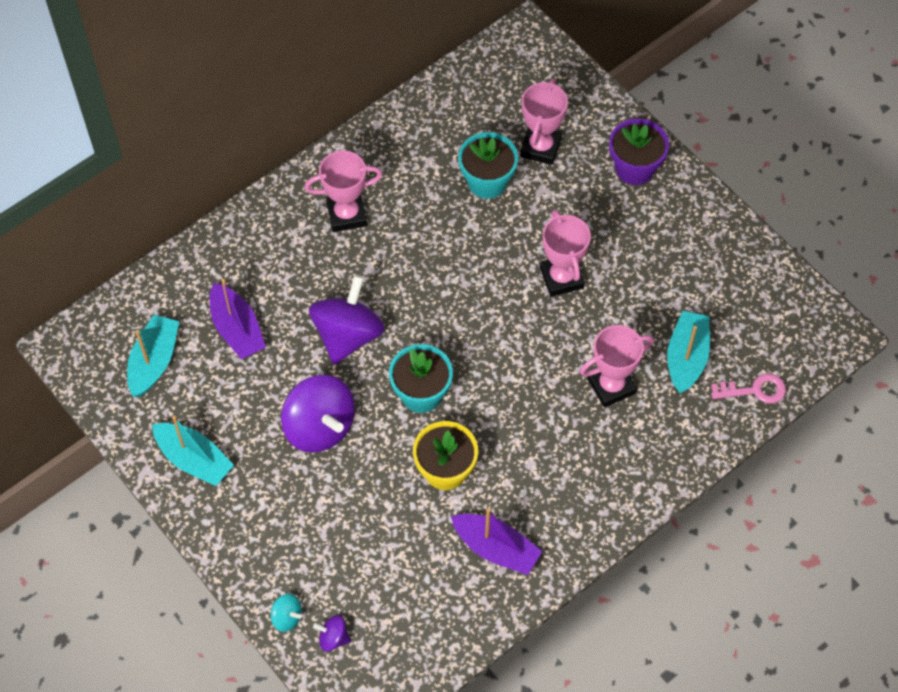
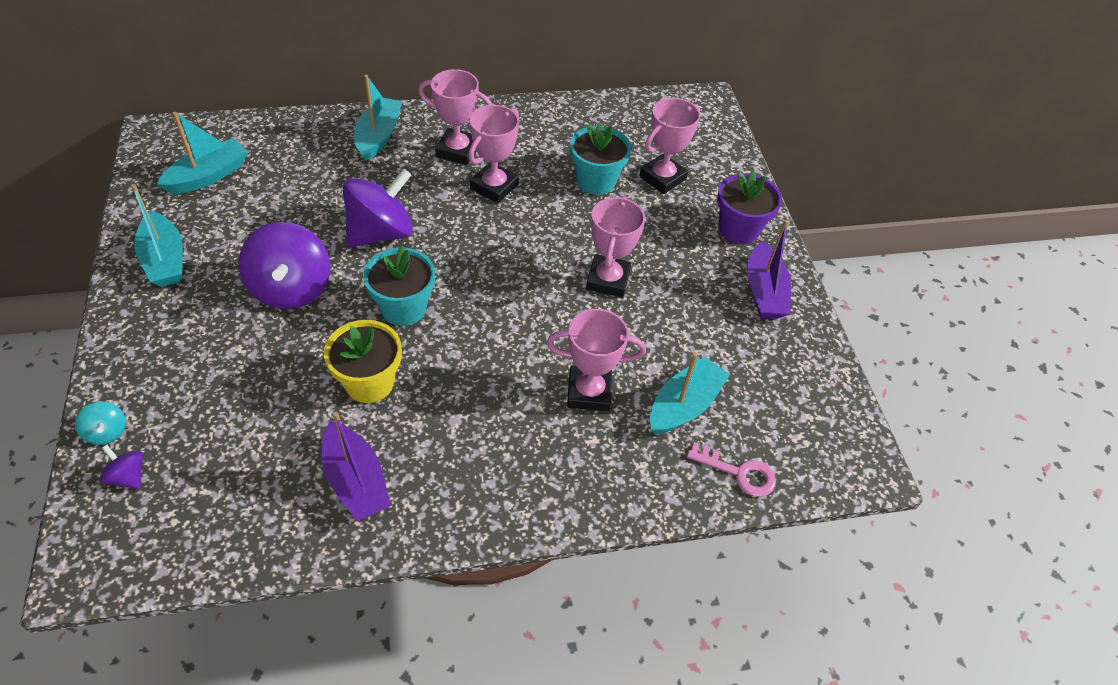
camera: 25 degrees right, 10 degrees down
(237, 329) = (295, 185): purple boat -> purple boat (764, 292)
(265, 237) = (378, 136): none -> turquoise boat
(406, 236) = (494, 186): none -> pink trophy

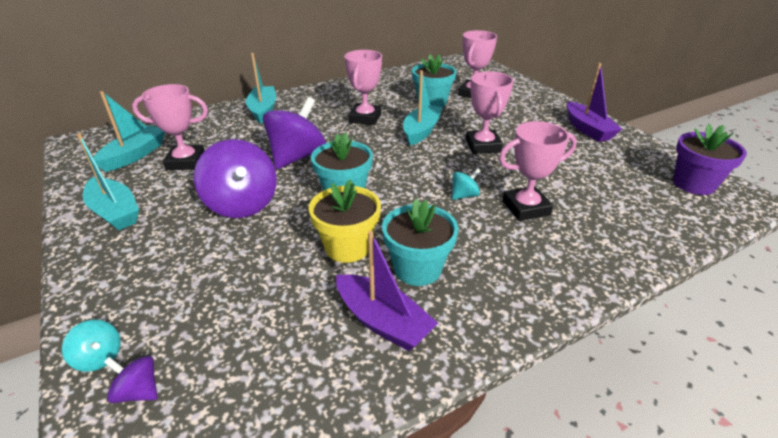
camera: 15 degrees left, 15 degrees down
(422, 433) = (417, 269): none -> turquoise flower pot
(457, 151) = (326, 107): pink trophy -> pink trophy (186, 162)
(532, 352) = (464, 195): none -> turquoise spinning top
(684, 405) = (599, 198): turquoise boat -> turquoise boat (421, 131)
(739, 229) = (542, 105): purple flower pot -> purple flower pot (693, 184)
(739, 473) = (675, 225): pink key -> none

